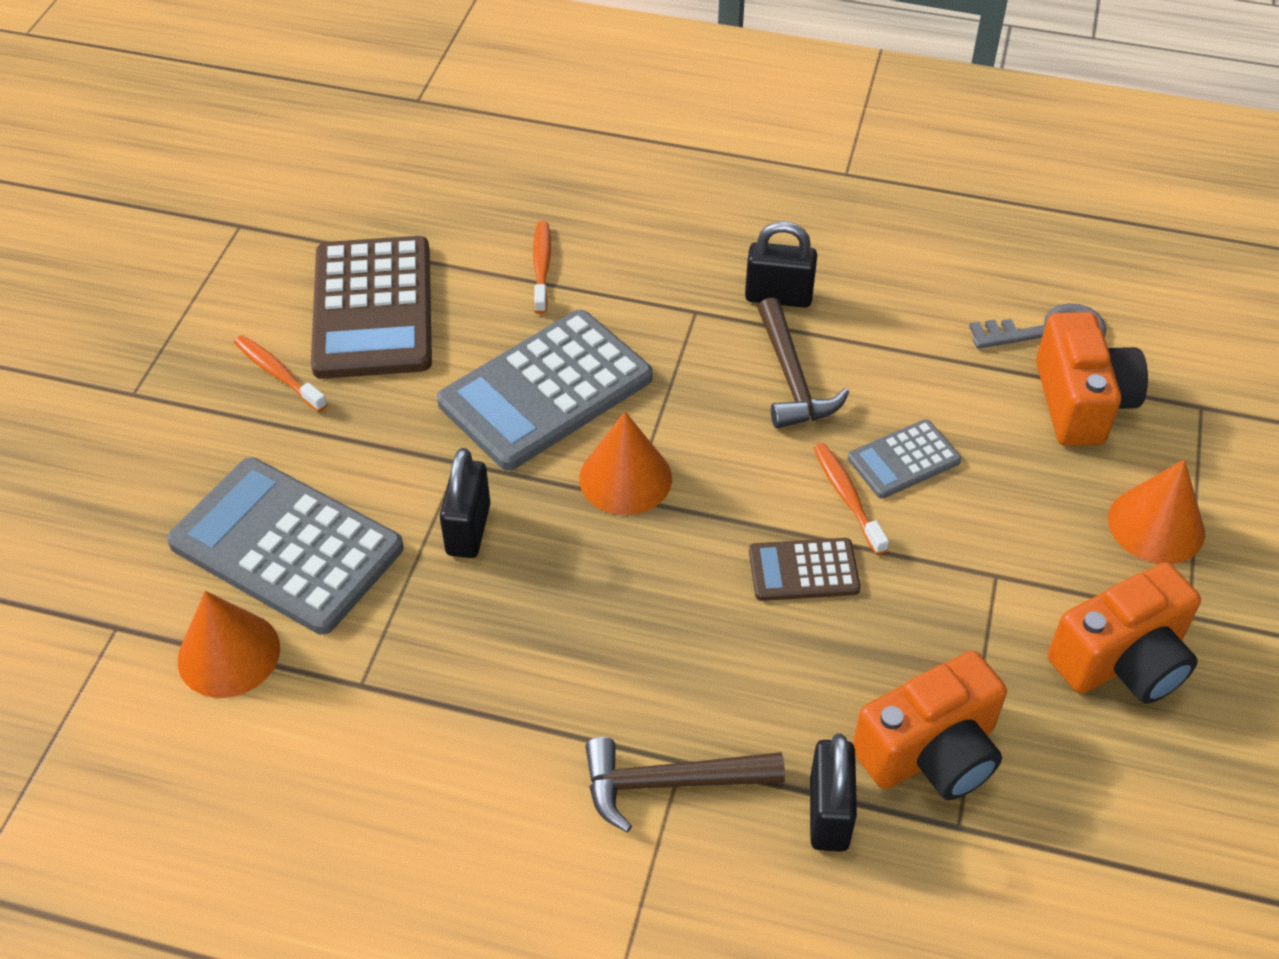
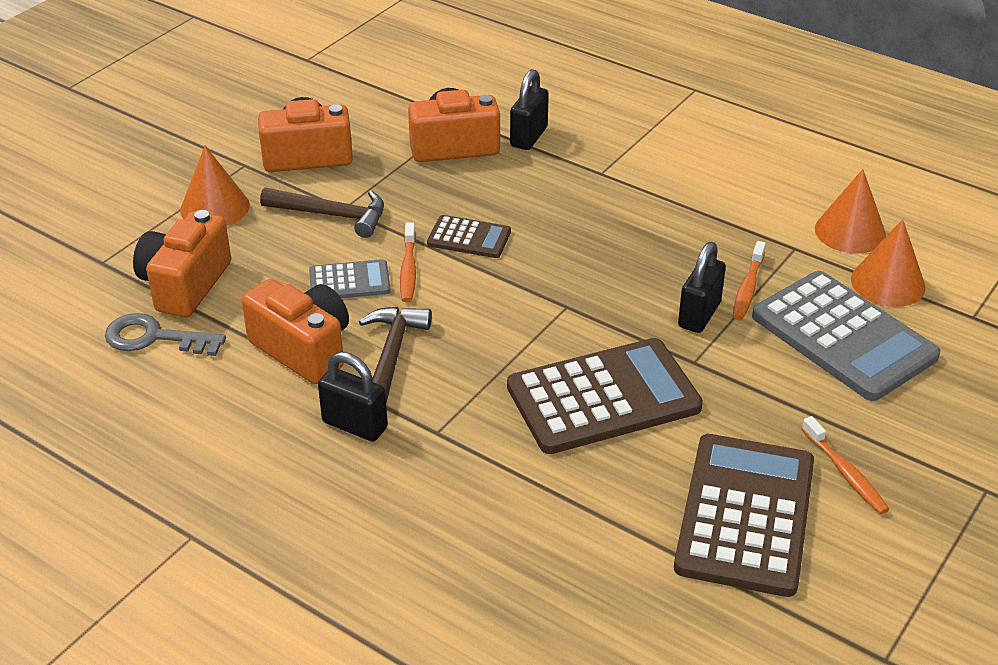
camera: 160 degrees left, 10 degrees down
(541, 266) = (562, 515): orange toothbrush -> orange toothbrush (748, 288)
(546, 391) = (603, 397): grey calculator -> brown calculator
(625, 478) = (565, 319): orange cone -> orange cone (850, 232)
(670, 783) = (612, 166): brown hammer -> brown hammer (332, 215)
(888, 361) = (303, 349): none -> orange camera

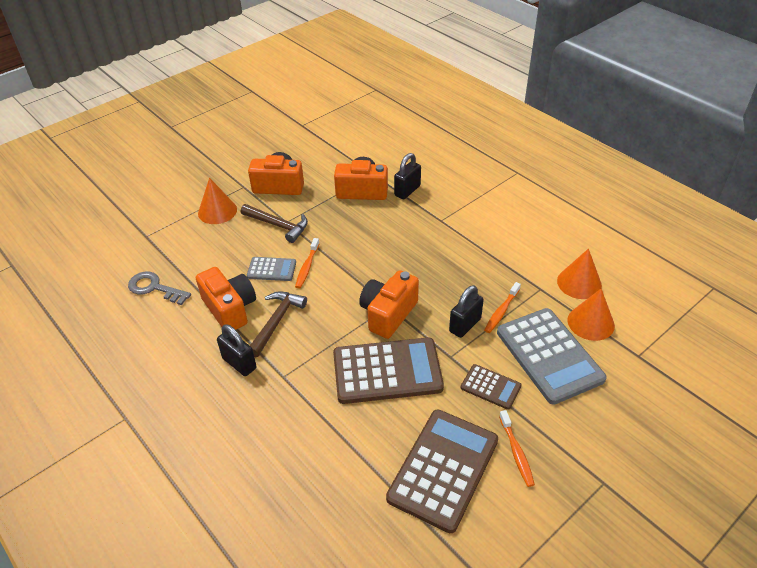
camera: 15 degrees right, 5 degrees up
(185, 285) = (183, 257): orange camera -> orange camera (388, 314)
(469, 238) = (349, 252): brown calculator -> brown calculator (490, 387)

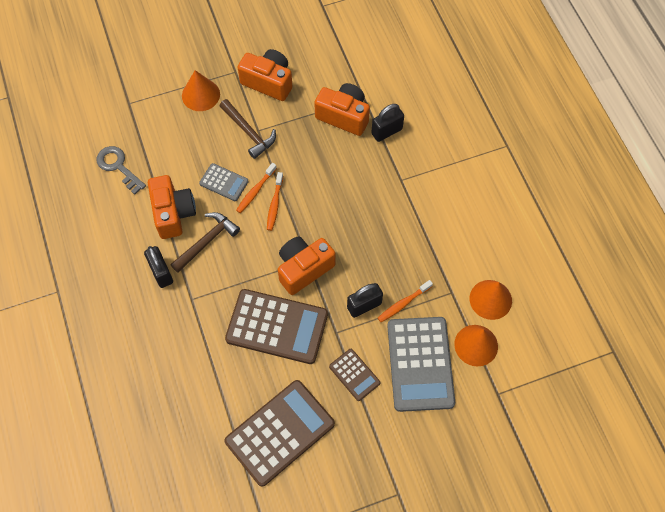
camera: 20 degrees right, 20 degrees up
(516, 452) = (344, 441): orange toothbrush -> orange toothbrush (274, 204)

